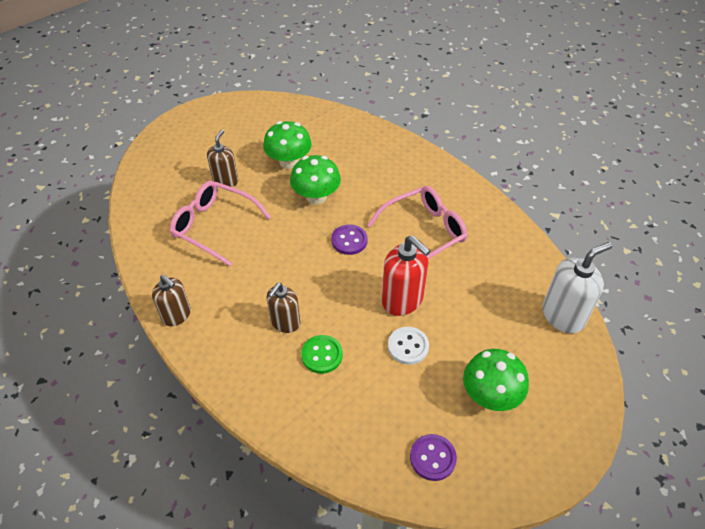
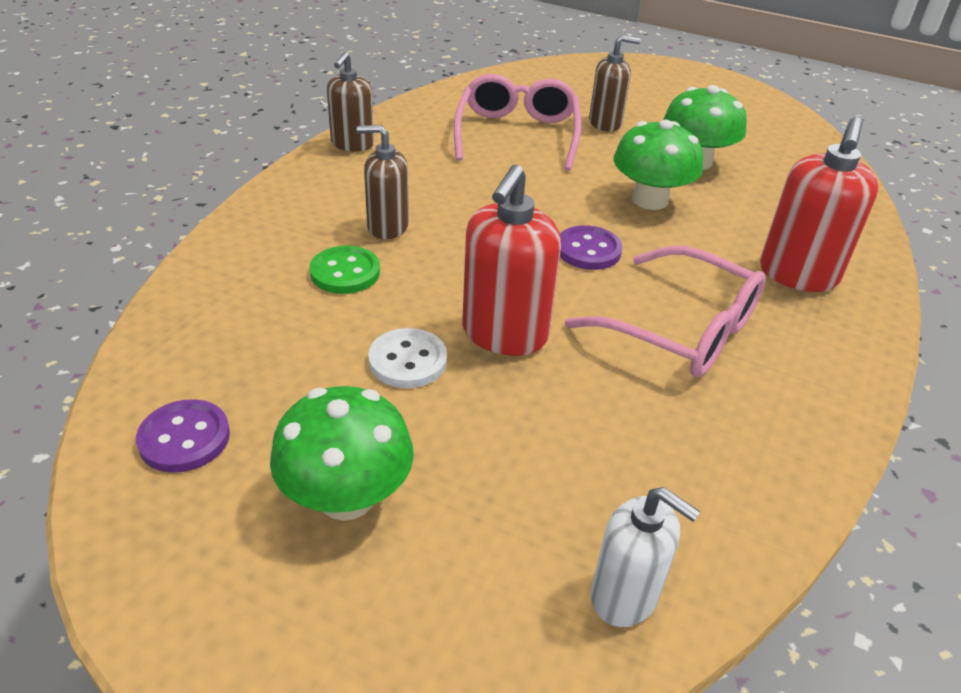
camera: 65 degrees right, 10 degrees down
(402, 172) = (798, 274): none -> red soap dispenser
(563, 315) = (624, 596): white soap dispenser -> white soap dispenser, size x0.67

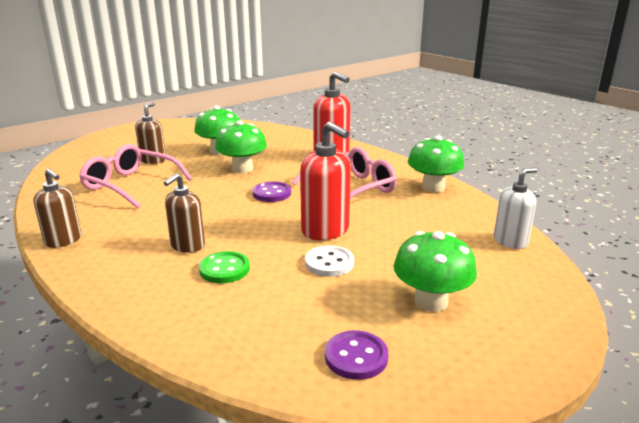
camera: 65 degrees left, 15 degrees down
(787, 438) = (433, 187): none -> green mushroom

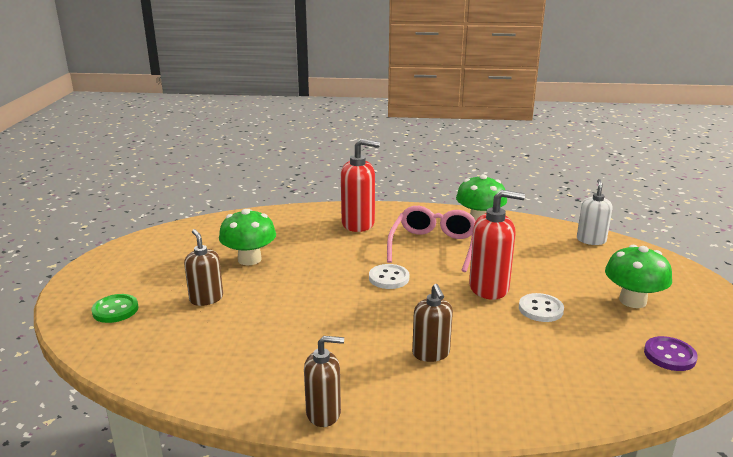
camera: 45 degrees left, 0 degrees up
(131, 185) = (249, 332): pink glasses -> none
(224, 269) = (495, 353): green button -> green button (115, 310)
(242, 169) = (313, 268): green mushroom -> none
(271, 193) = (389, 278): purple button -> white button

